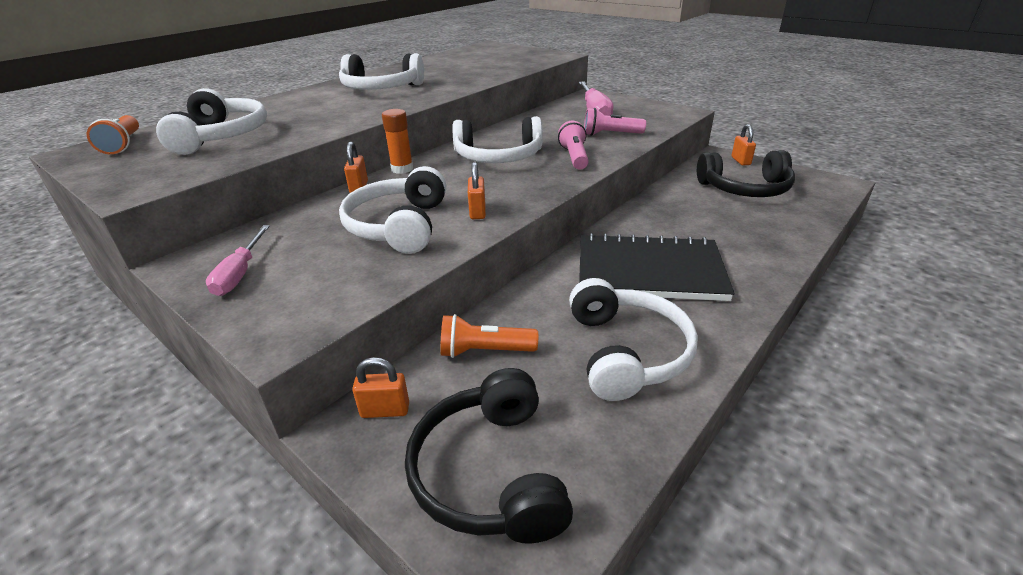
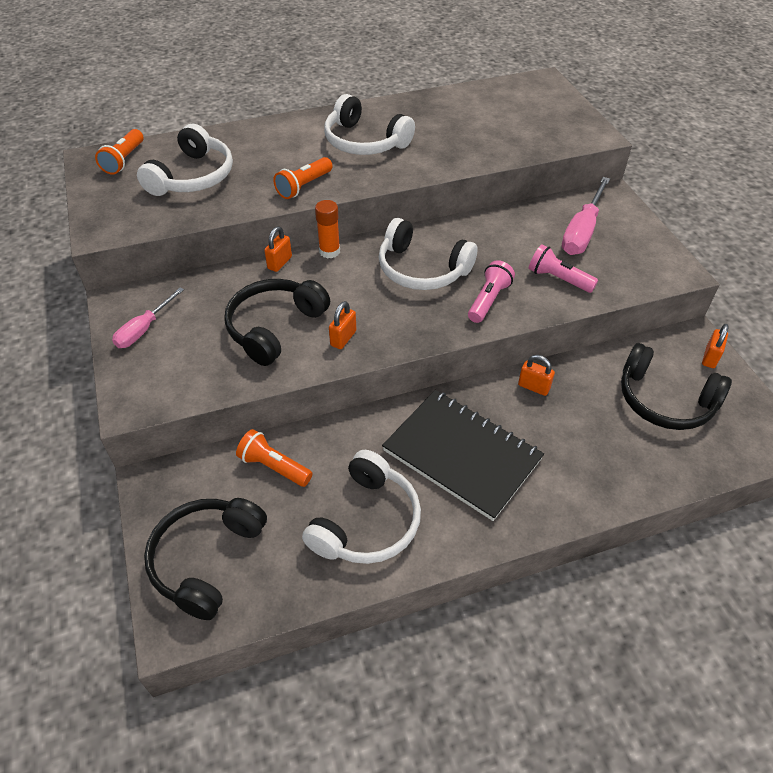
camera: 30 degrees right, 15 degrees up
(351, 117) = (304, 186): none -> orange flashlight
(385, 410) = (181, 480): orange padlock -> orange padlock (533, 387)
(398, 226) = (274, 327): white headphones -> black headphones

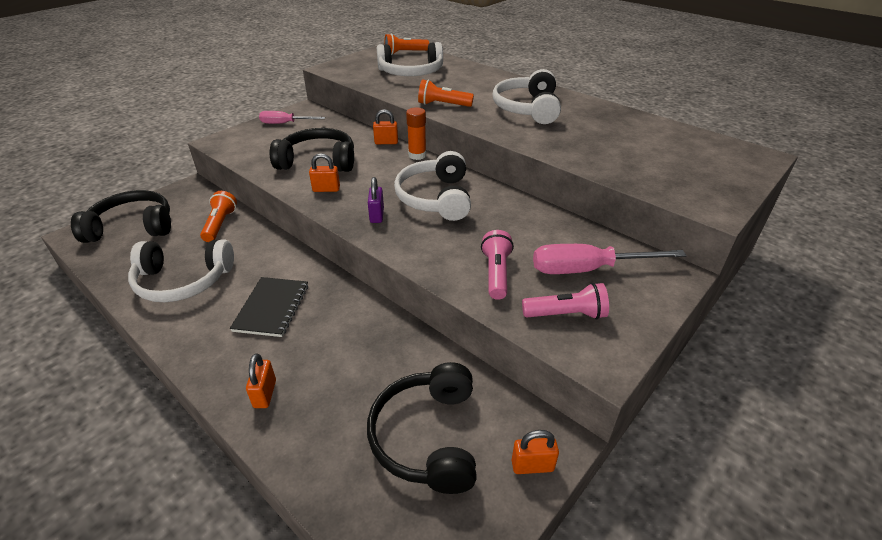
camera: 60 degrees right, 10 degrees down
(422, 317) = (377, 215): none -> purple padlock
(462, 455) = (272, 308): black notebook -> black notebook, size x0.61
(488, 300) = (427, 241): pink flashlight -> pink flashlight (566, 314)
(533, 387) = (379, 327): orange padlock -> orange padlock (265, 394)

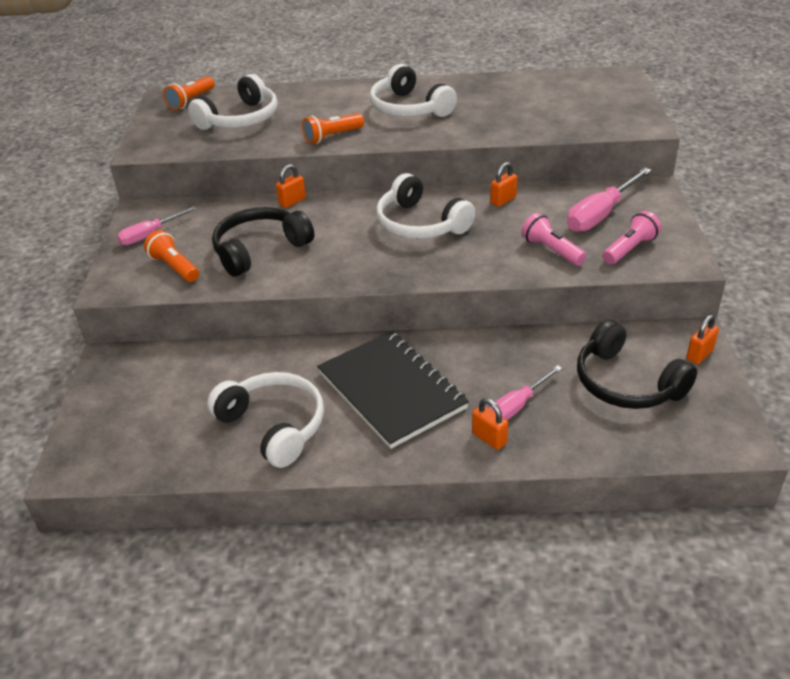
camera: 40 degrees left, 0 degrees up
(133, 227) = (122, 425): black headphones -> none
(183, 281) = (274, 426): white headphones -> white headphones turned 90 degrees counterclockwise
(220, 224) = (216, 367): orange flashlight -> orange flashlight (174, 267)
(272, 308) = (391, 390): black notebook -> black notebook, size x1.65
(322, 385) = (517, 406): none -> pink screwdriver
(326, 189) = (315, 267): orange padlock -> orange padlock (503, 200)
(377, 215) = (398, 262): purple padlock -> none
(417, 155) = (342, 199): orange glue stick -> none

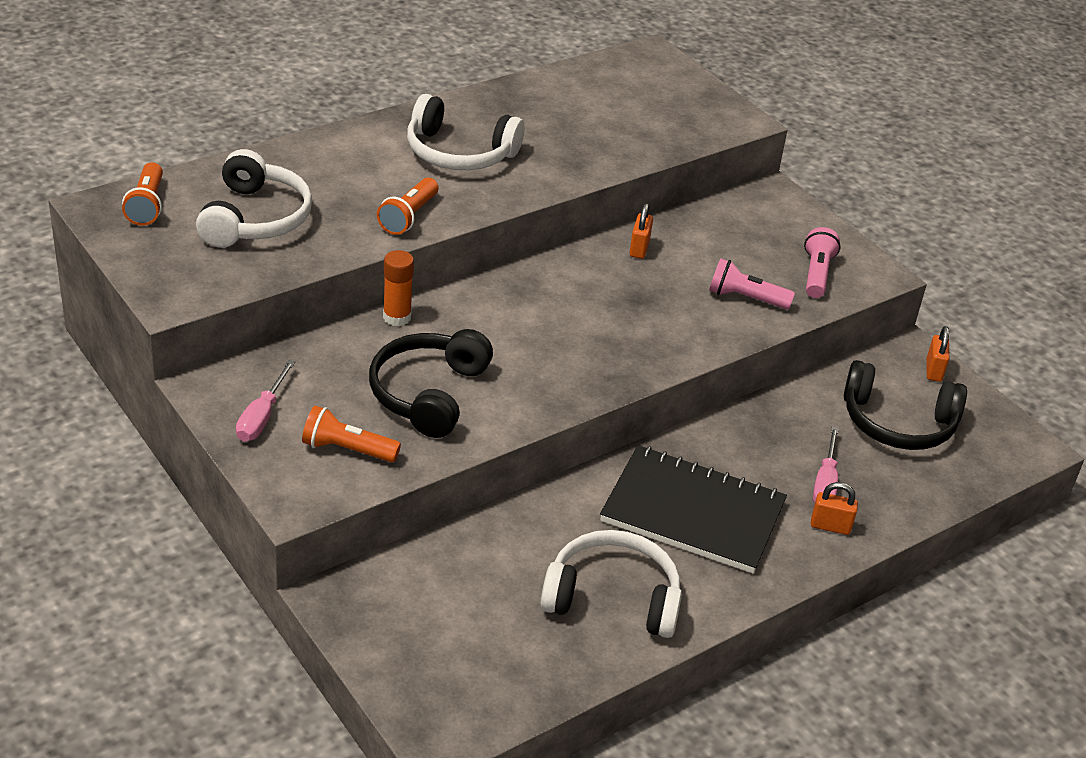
camera: 40 degrees left, 0 degrees up
(292, 201) = (397, 317): orange padlock -> orange glue stick
(420, 224) = (579, 305): white headphones -> none
(600, 214) = (753, 240): pink screwdriver -> none

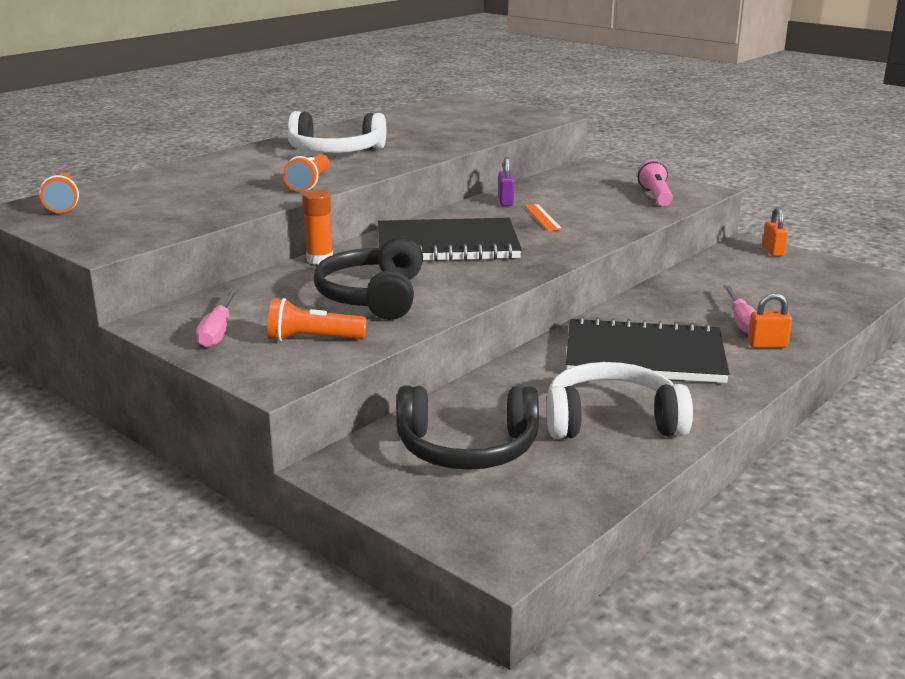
camera: 10 degrees left, 15 degrees down
(255, 218) = (170, 199): white headphones -> none
(539, 319) = (447, 245): none -> black notebook
(639, 249) = (505, 201): orange padlock -> purple padlock
(666, 289) = (542, 217): none -> orange ruler
(745, 298) = (610, 213): pink flashlight -> none
(897, 423) = (770, 281): black headphones -> black headphones (467, 448)

